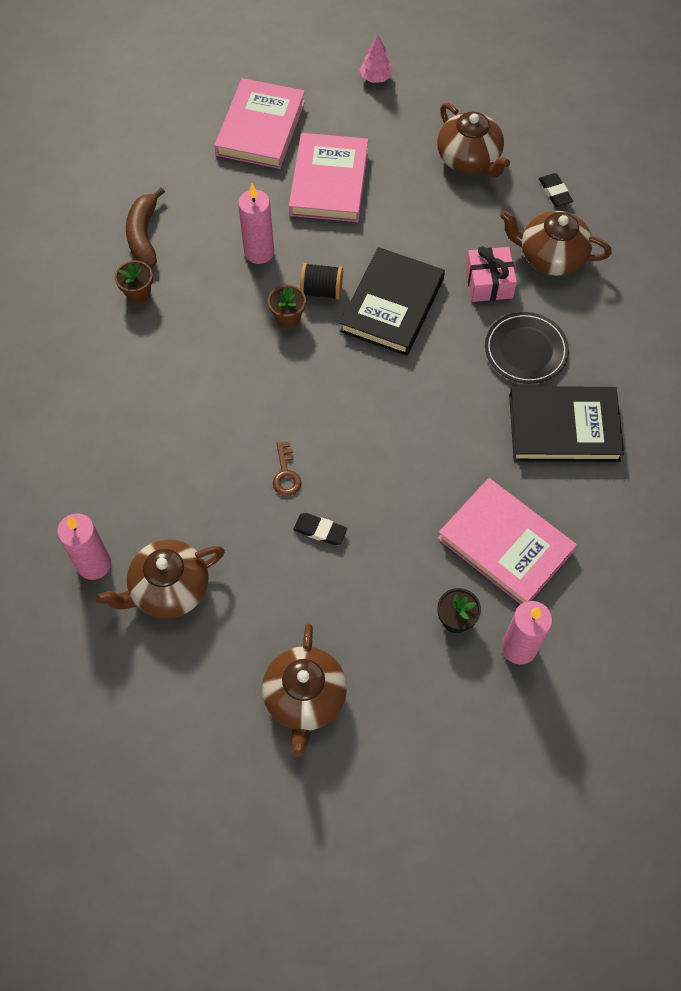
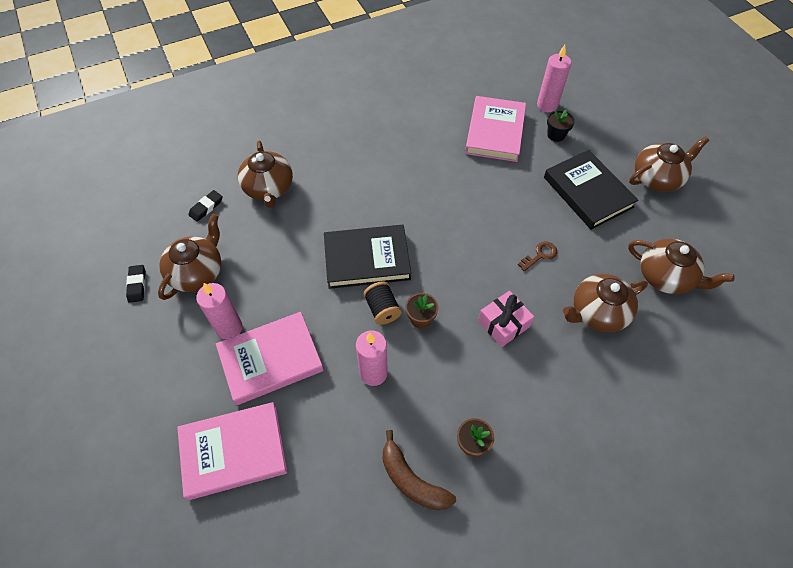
camera: 120 degrees left, 5 degrees down
(94, 564) = (692, 329): pink candle -> pink candle (229, 328)
(144, 235) = (411, 480): brown banana -> brown banana turned 75 degrees clockwise
(180, 483) = (597, 312): none -> brown teapot
(320, 530) = (560, 218): black eraser -> black eraser (137, 285)
(376, 78) = (127, 384): pink tree -> none
(489, 282) = (312, 212): pink gift -> pink gift (503, 324)
(526, 350) = (355, 172): black plate -> none
(563, 427) = (399, 135): black book -> black book (587, 192)

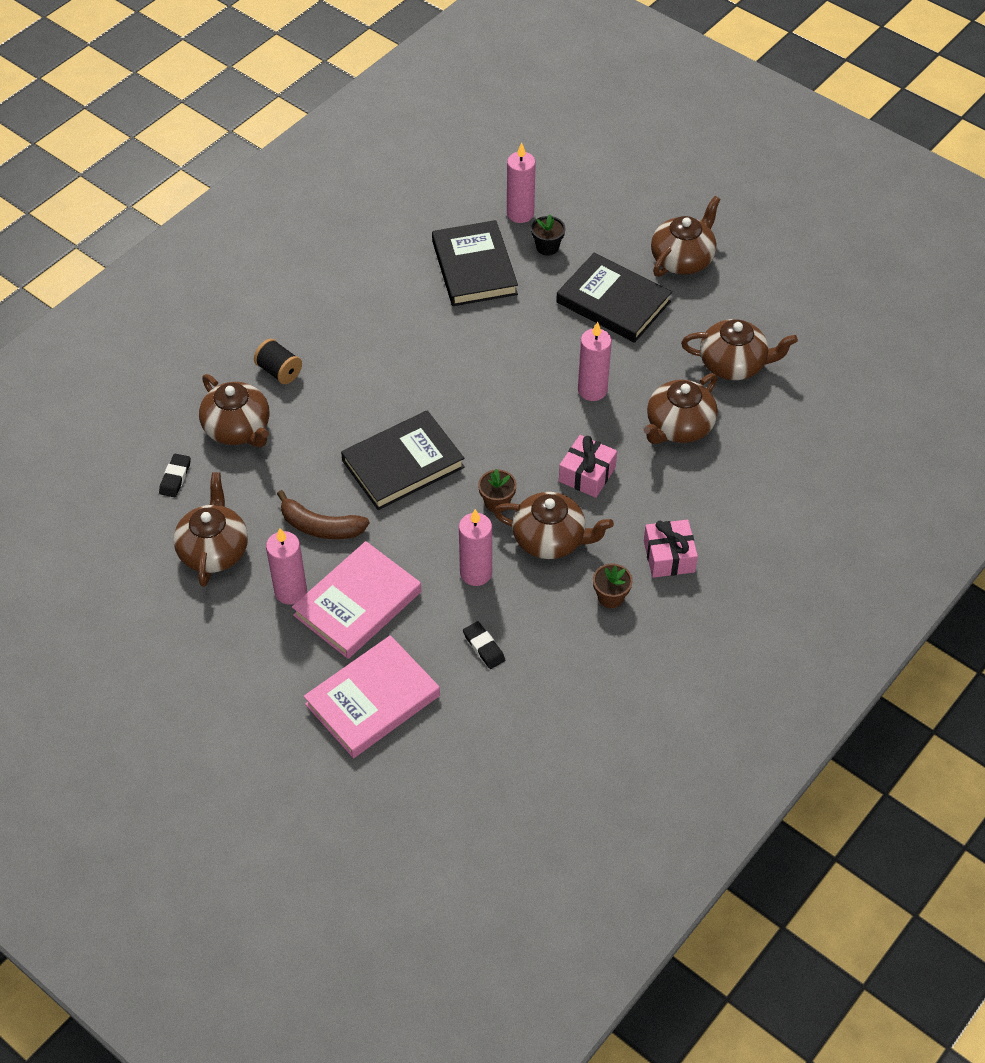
camera: 25 degrees left, 5 degrees down
(137, 285) = (151, 590): black eraser -> black eraser (484, 647)
(382, 309) = (450, 508): black spool -> black spool (279, 371)
(411, 480) = (568, 651): brown banana -> brown banana (320, 527)
(447, 368) = (550, 539): none -> brown teapot
(495, 132) = (474, 267): pink book -> black book
(539, 427) = (669, 556): none -> pink gift
(540, 255) = (592, 390): brown key -> pink candle

